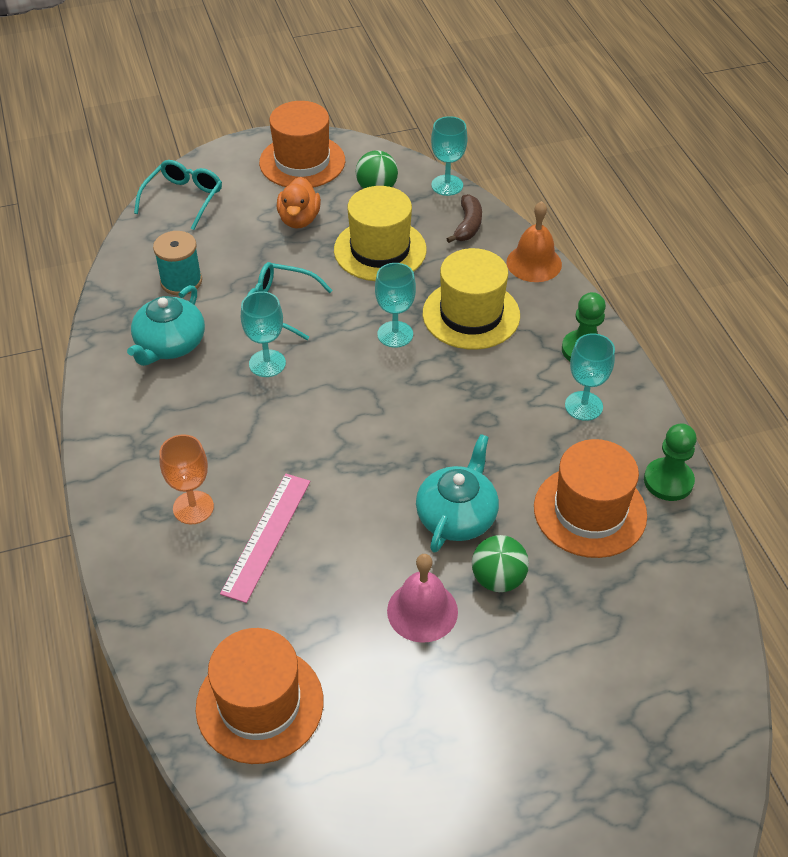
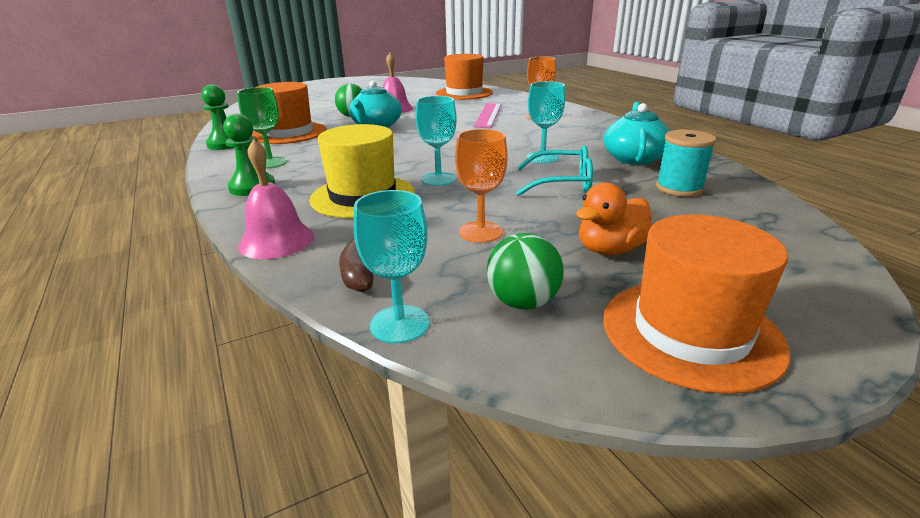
camera: 170 degrees right, 20 degrees down
(183, 199) = (798, 254): turquoise glasses -> none
(299, 219) = (610, 249): orange duck -> orange duck turned 120 degrees counterclockwise
(380, 250) = (481, 232): yellow hat -> orange goblet
(534, 263) = (276, 241): orange bell -> pink bell
(583, 406) = (270, 163): turquoise goblet -> green goblet

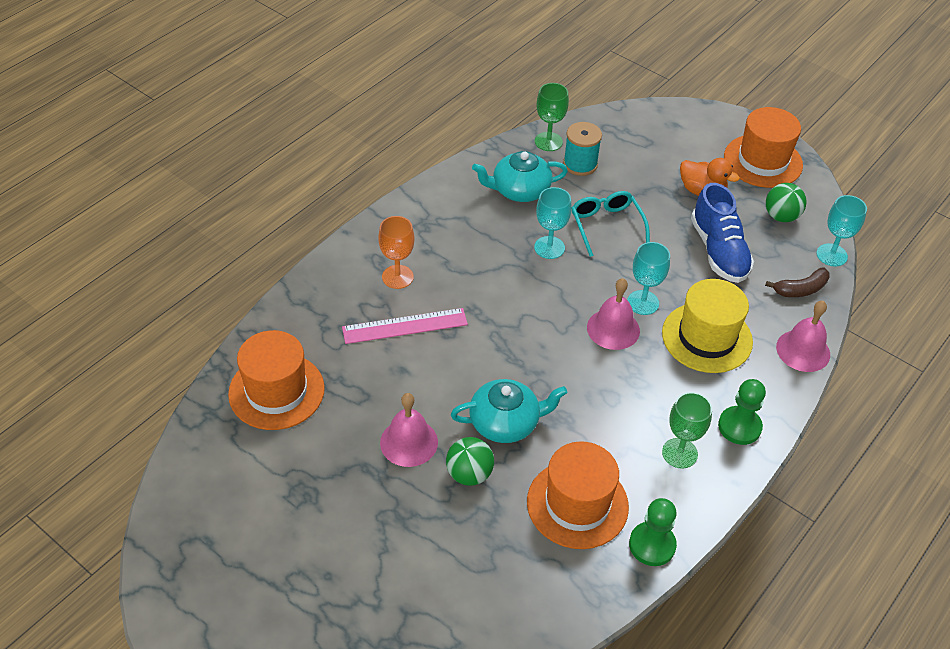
camera: 115 degrees left, 20 degrees up
(420, 164) = (613, 329): none -> pink bell
(481, 232) = (719, 251): orange goblet -> blue shoe
(725, 180) = (548, 141): none -> green goblet

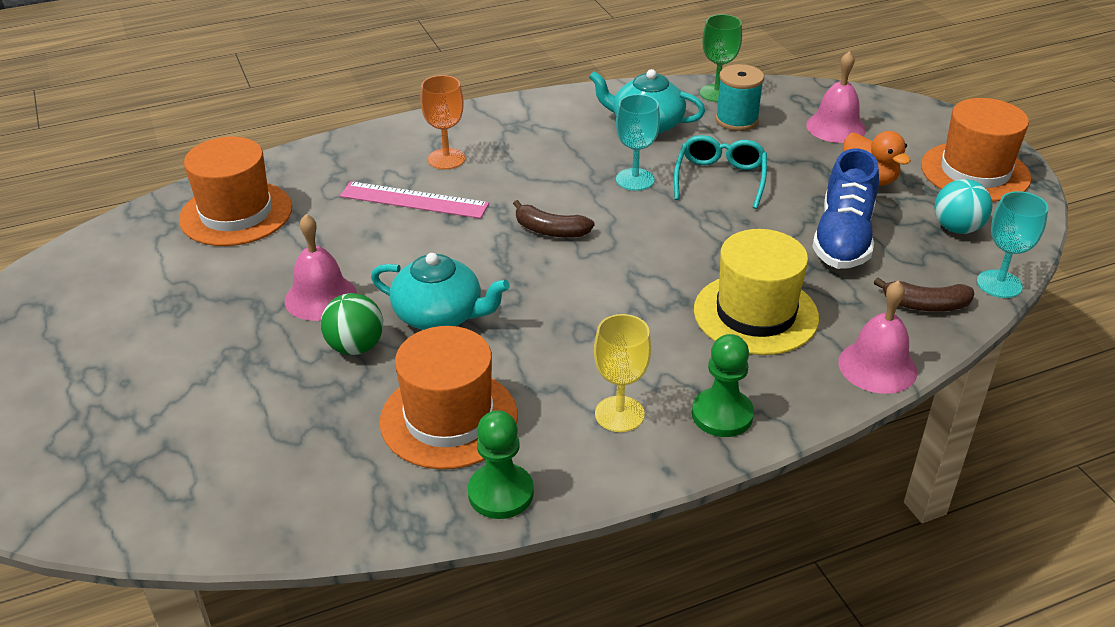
camera: 30 degrees right, 10 degrees down
(525, 317) = (550, 230): none -> brown banana
(613, 329) = (644, 271): pink bell -> pink bell (836, 127)
(643, 302) = (702, 258): turquoise goblet -> none
(679, 453) = (619, 414): green goblet -> yellow goblet
(781, 216) = (957, 228): green ball -> turquoise ball

